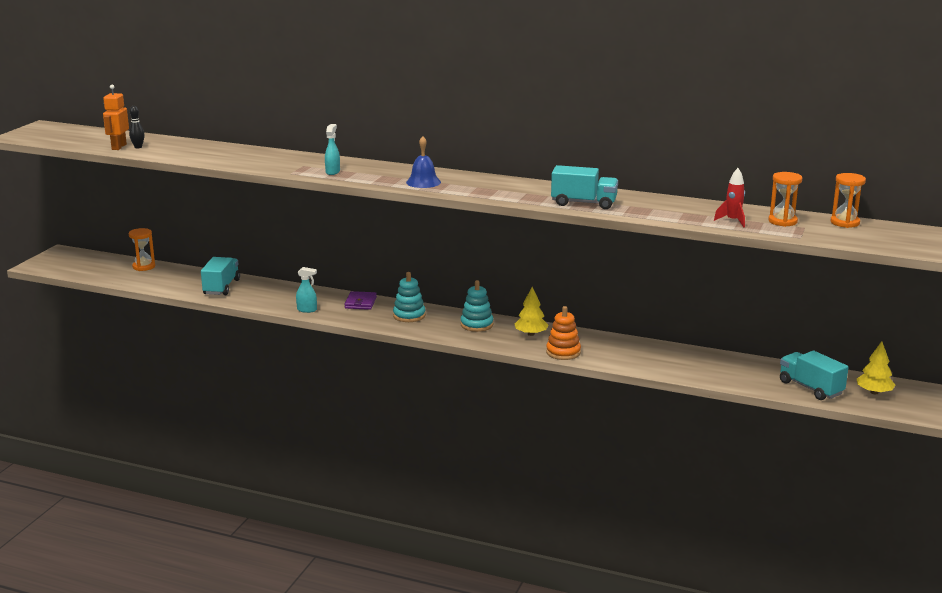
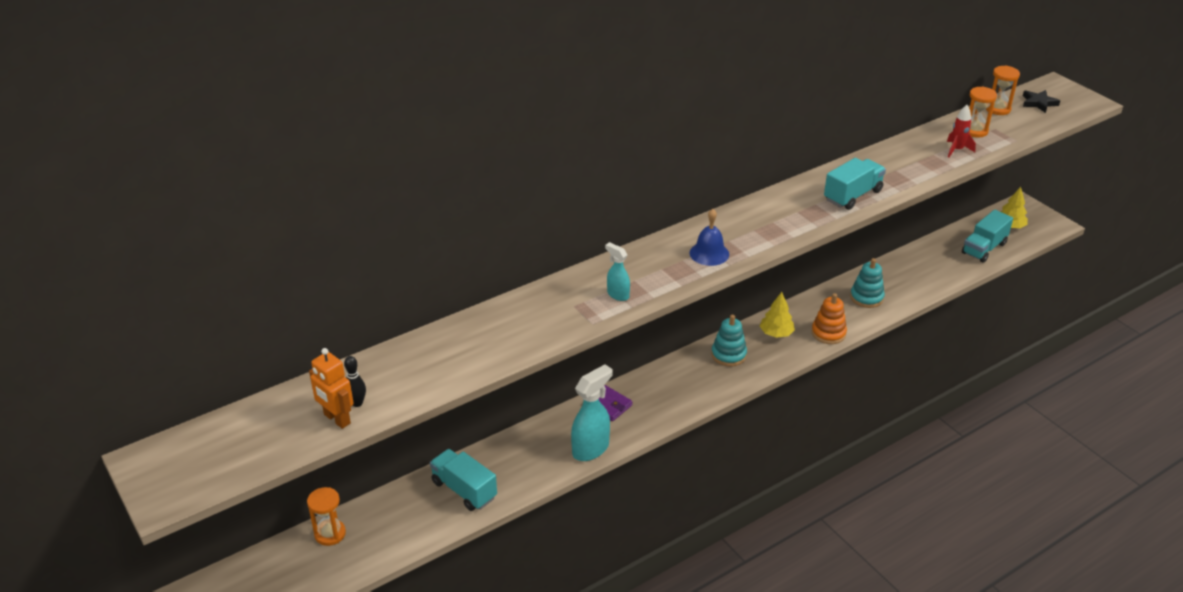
camera: 55 degrees left, 15 degrees up
(307, 310) = (591, 449): turquoise spray bottle -> turquoise spray bottle, size x1.81
(409, 315) = (670, 387): turquoise stacking toy -> turquoise stacking toy (866, 297)
(810, 388) = (984, 248): turquoise truck -> turquoise truck turned 45 degrees counterclockwise
(895, 234) = (1038, 103): none -> black star

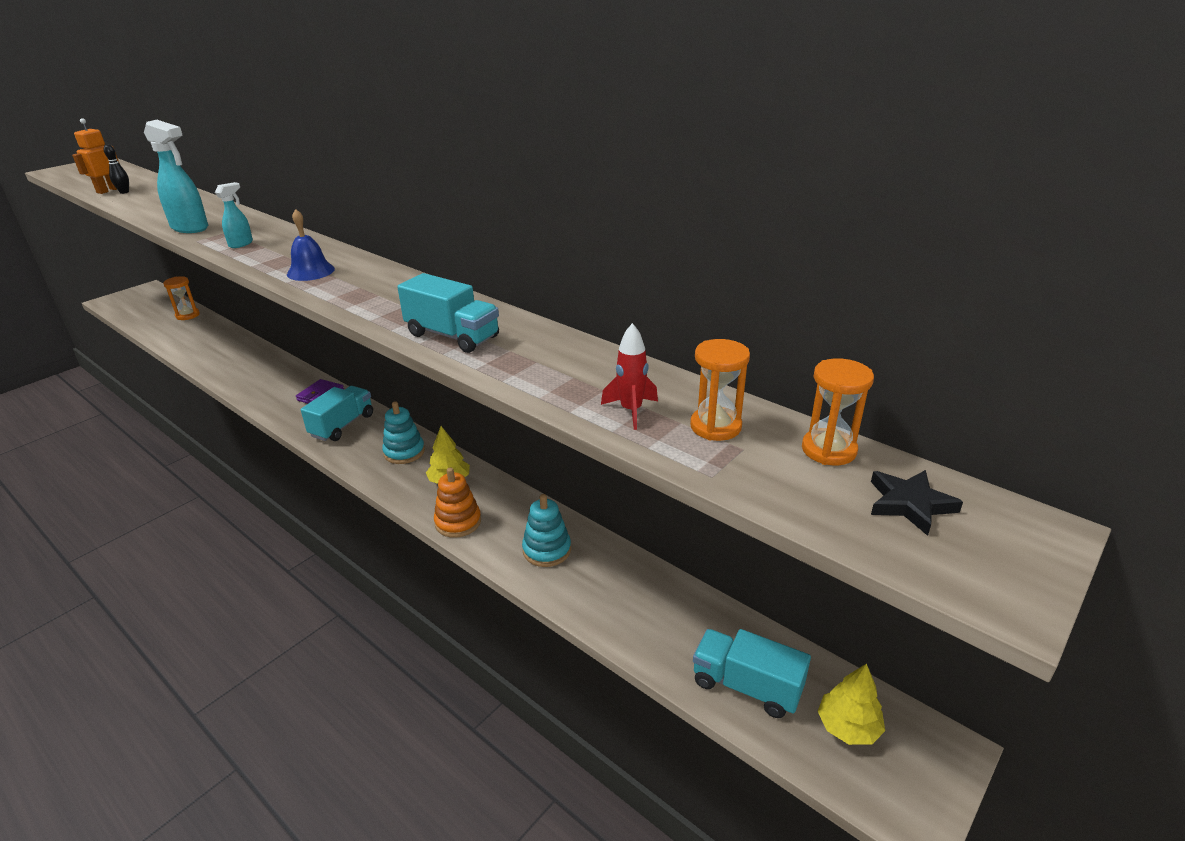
camera: 75 degrees right, 5 degrees down
(464, 490) = (220, 351): turquoise truck -> turquoise truck (342, 425)
(591, 449) = (259, 396): turquoise spray bottle -> turquoise spray bottle (190, 228)

